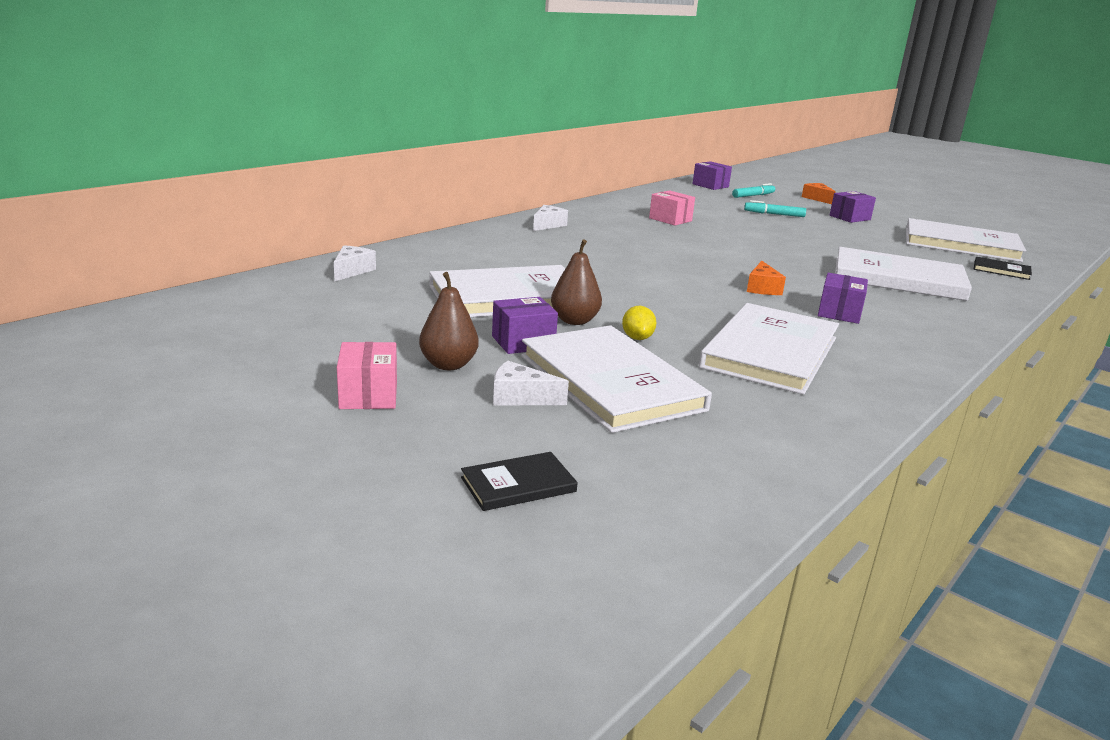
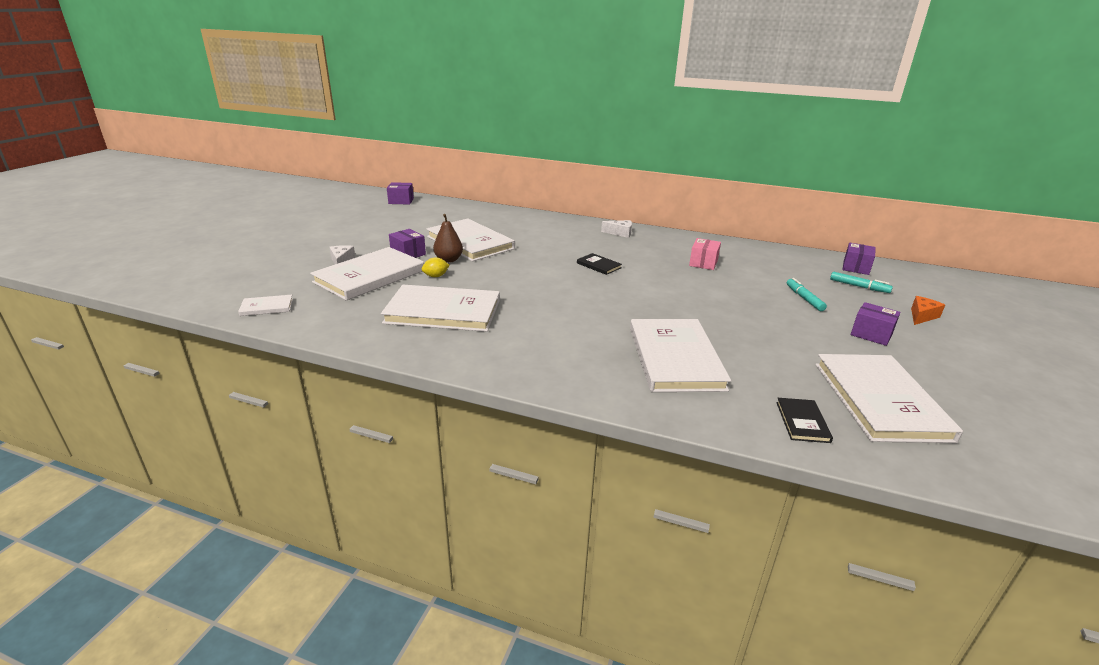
camera: 70 degrees right, 5 degrees up
(352, 271) = (473, 211): white cheese -> none
(368, 395) = (330, 238): pink box -> none
(448, 365) = (370, 245): brown pear -> none
(518, 485) = (260, 272): black book -> black book (598, 265)
(715, 485) = (267, 307): none -> white book
(762, 288) = (571, 304): orange cheese -> none
(839, 313) = (546, 332): purple box -> purple box (401, 201)

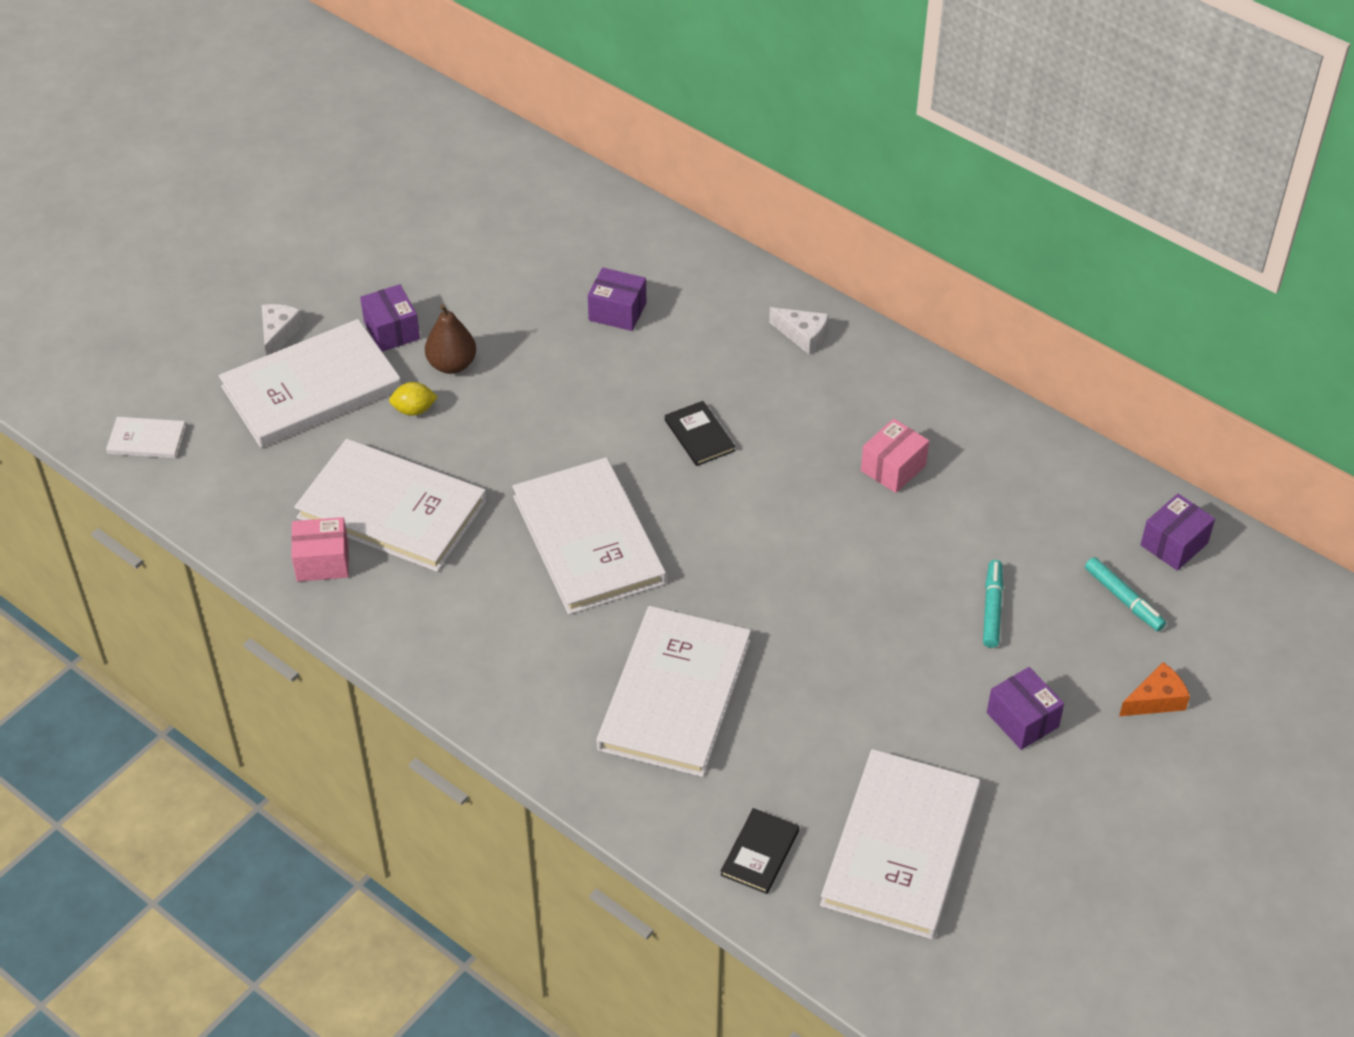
camera: 20 degrees right, 20 degrees up
(401, 201) = (438, 130): purple box -> purple box (617, 311)
(408, 339) = (322, 561): none -> pink box
(470, 242) = (509, 314): white book -> white book (589, 539)

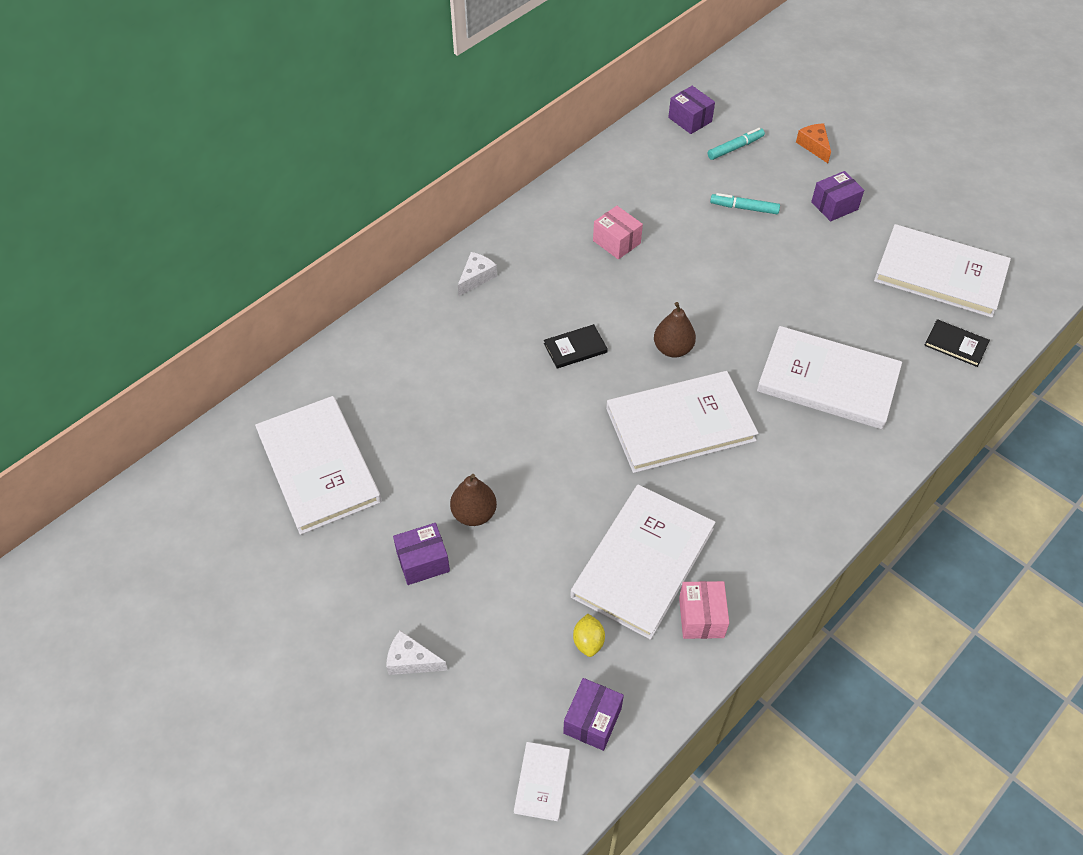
camera: 85 degrees left, 5 degrees up
(311, 388) = (489, 629): white book -> white book (319, 466)
(414, 410) = (526, 544): yellow lemon -> yellow lemon (588, 642)
(617, 311) = (429, 391): purple box -> purple box (592, 720)
(710, 530) = (672, 349): none -> brown pear

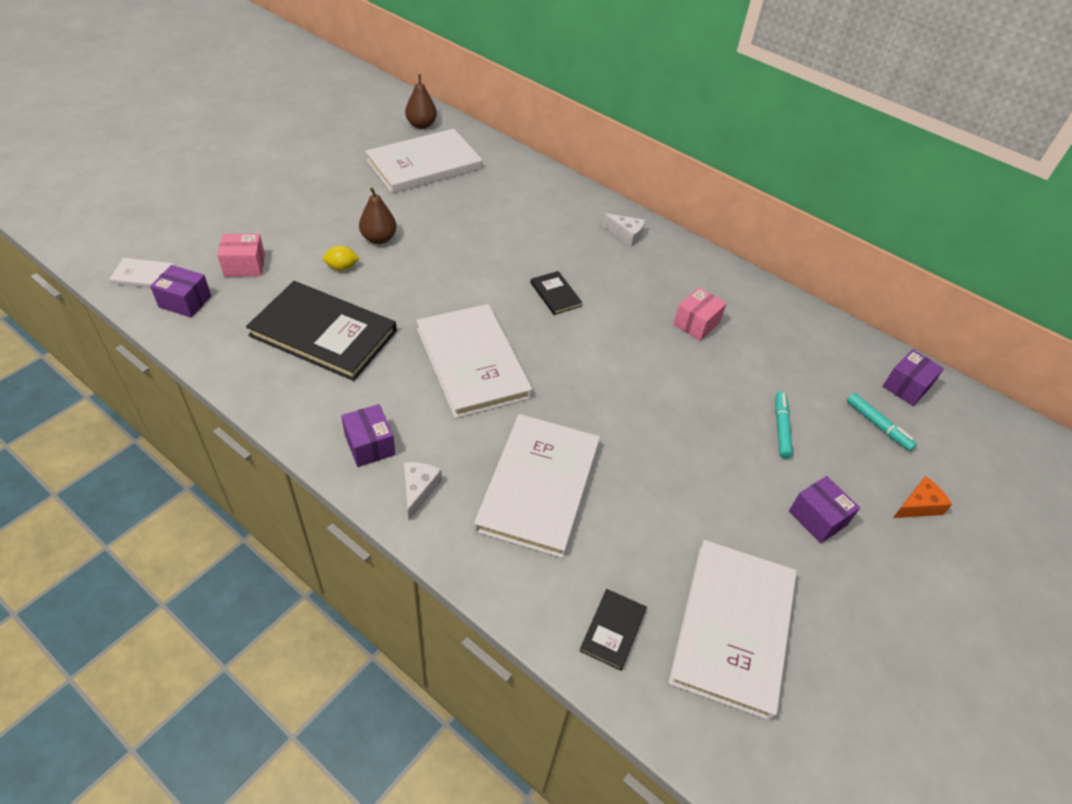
camera: 80 degrees right, 5 degrees down
(411, 660) = (256, 212): white cheese -> white cheese (419, 490)
(423, 562) = (338, 215): purple box -> purple box (370, 445)
(588, 642) = (254, 300): yellow lemon -> yellow lemon (342, 267)
(643, 562) = (323, 333): white book -> black book
(672, 349) = (564, 360): brown pear -> brown pear (421, 125)
(701, 617) = (264, 369): pink box -> pink box (244, 265)

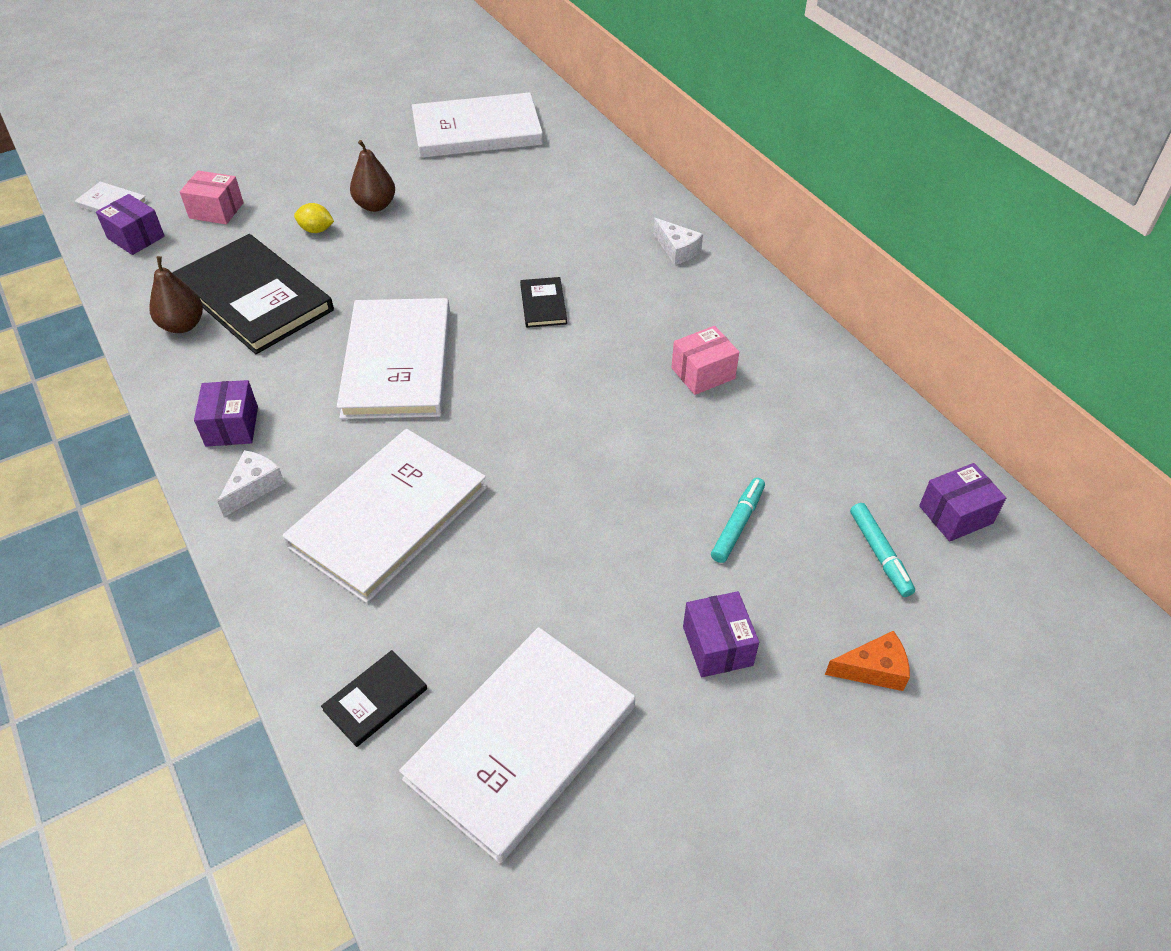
camera: 25 degrees right, 0 degrees up
(421, 125) = (501, 85): brown pear -> brown pear (183, 325)

